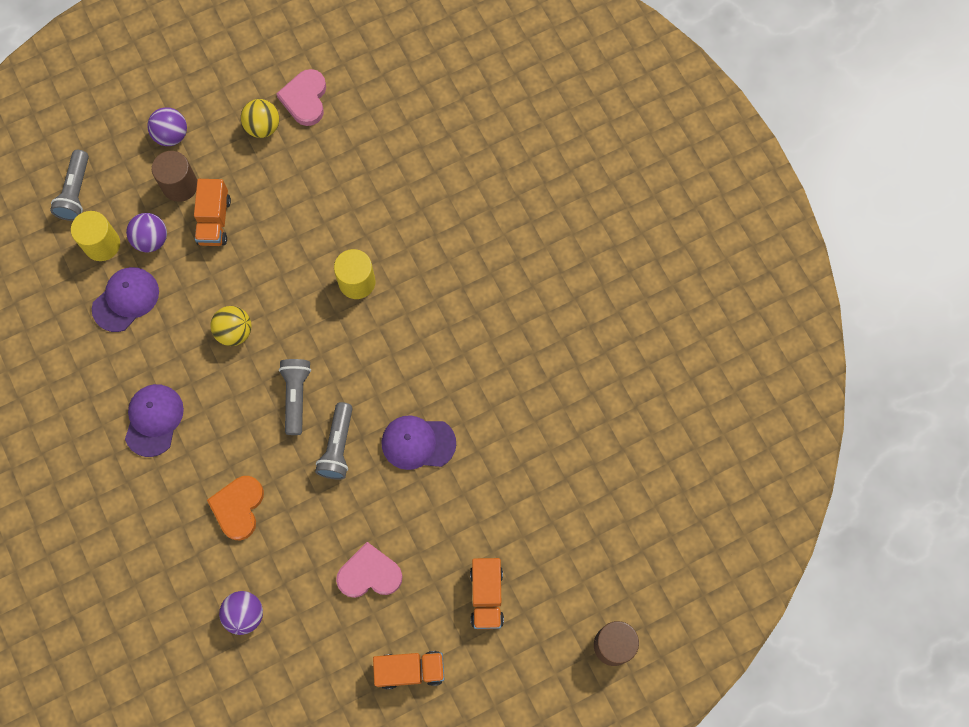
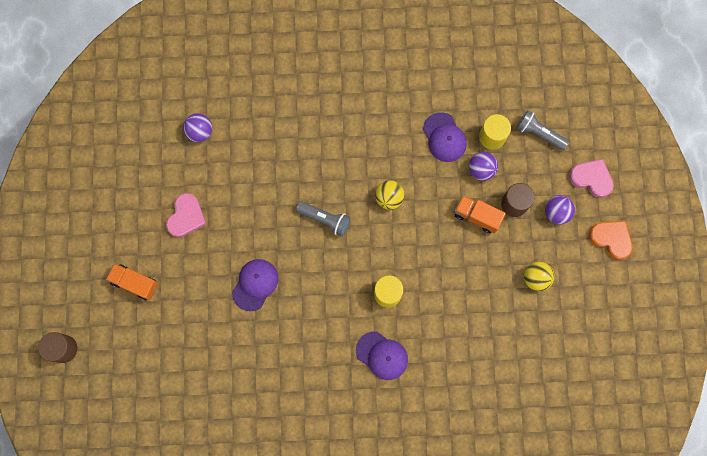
camera: 115 degrees right, 5 degrees up
(154, 420) = (352, 124): purple cap -> purple cap (382, 355)
(238, 507) = (269, 154): orange heart -> orange heart (611, 239)
(305, 99) = (546, 317): pink heart -> pink heart (591, 178)
(338, 447) = (278, 232): grey flashlight -> none
(410, 670) = (115, 216): orange truck -> none

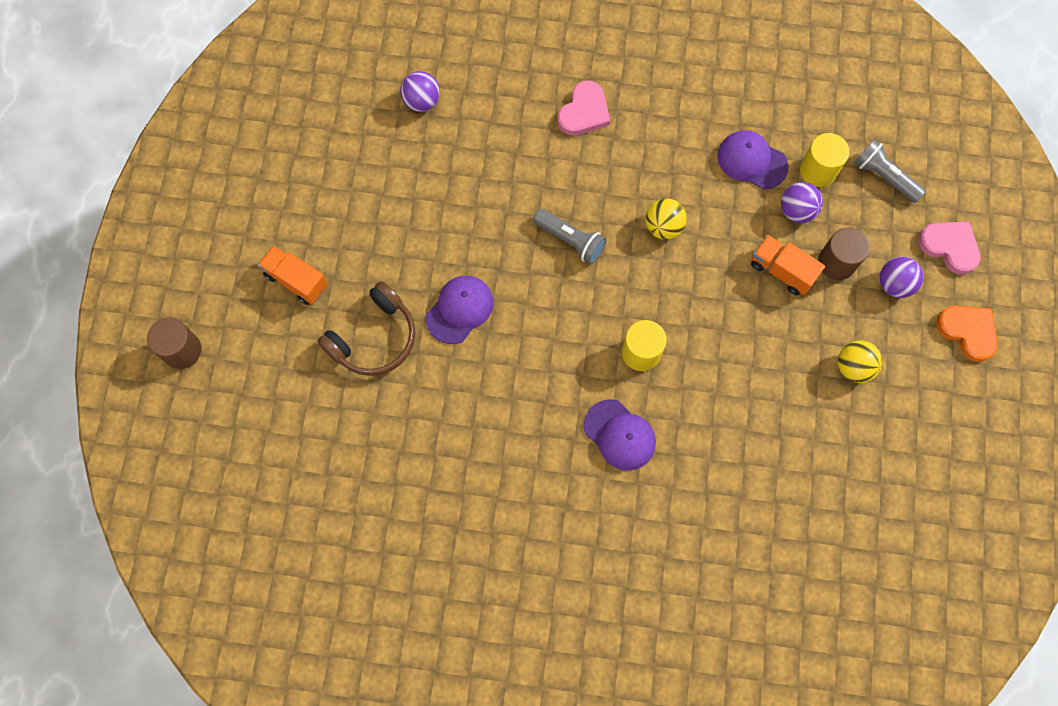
camera: 10 degrees right, 5 degrees down
(186, 217) = (382, 206): pink heart -> pink heart (584, 112)
(198, 316) = (374, 338): none -> brown headphones
(444, 137) = (752, 161): purple cap -> purple cap turned 135 degrees clockwise

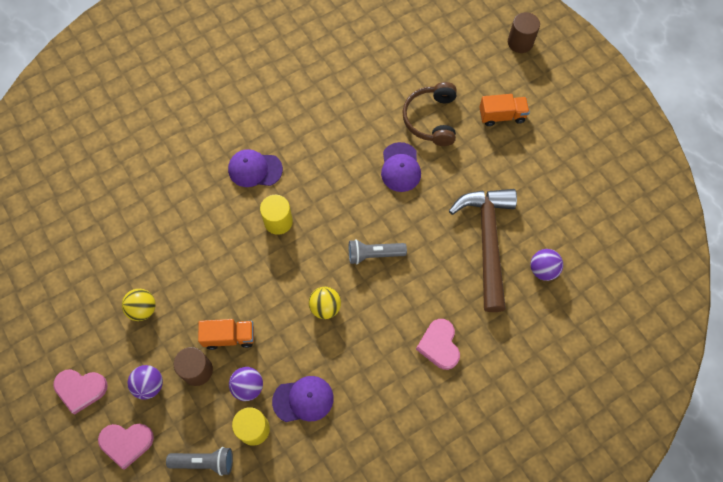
camera: 140 degrees right, 5 degrees down
(447, 166) = (487, 242): none -> brown hammer
(967, 332) = (81, 389): orange heart -> pink heart

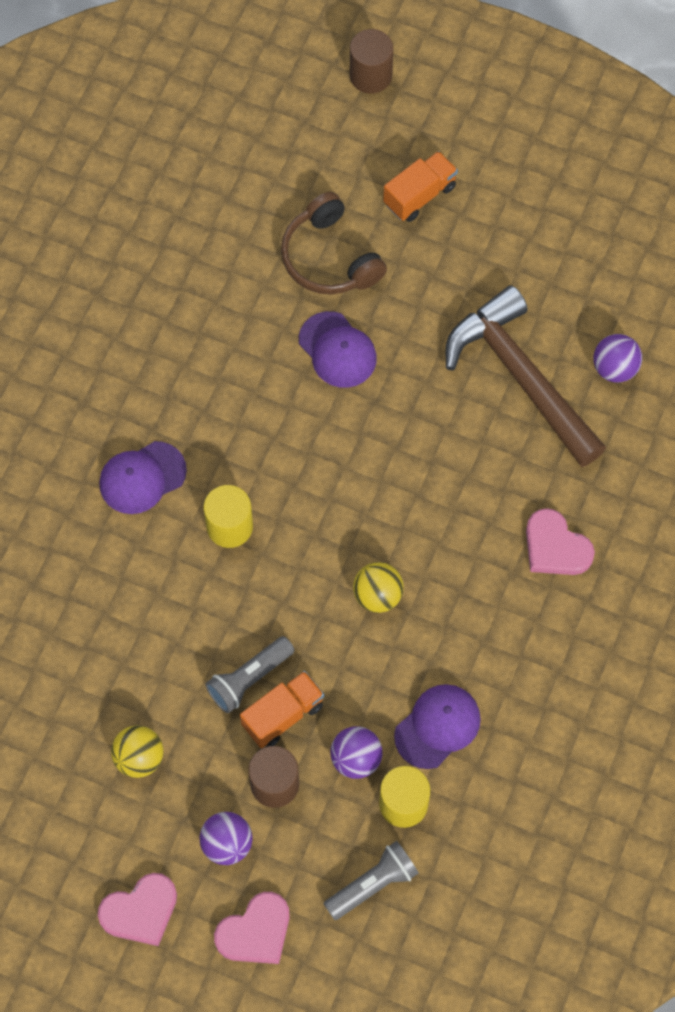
camera: 35 degrees left, 0 degrees up
(374, 254) = (389, 487): grey flashlight -> grey flashlight (249, 679)

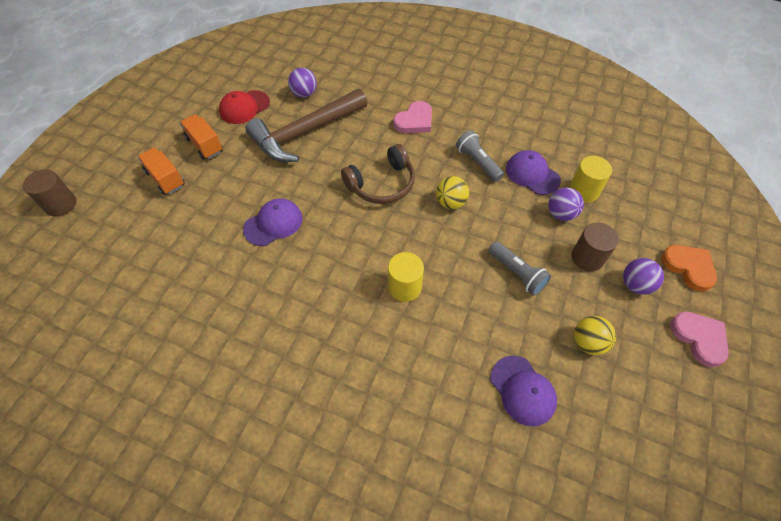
camera: 90 degrees left, 10 degrees down
(142, 478) = (365, 347): purple cap -> purple cap (522, 390)
(255, 932) = (688, 267): pink heart -> orange heart
(283, 715) = (539, 253): orange truck -> orange truck (204, 145)
(329, 258) = (201, 228): brown headphones -> brown headphones (382, 184)
(373, 884) = (637, 206): grey flashlight -> grey flashlight (477, 162)
(577, 280) = (244, 107): none -> red cap

